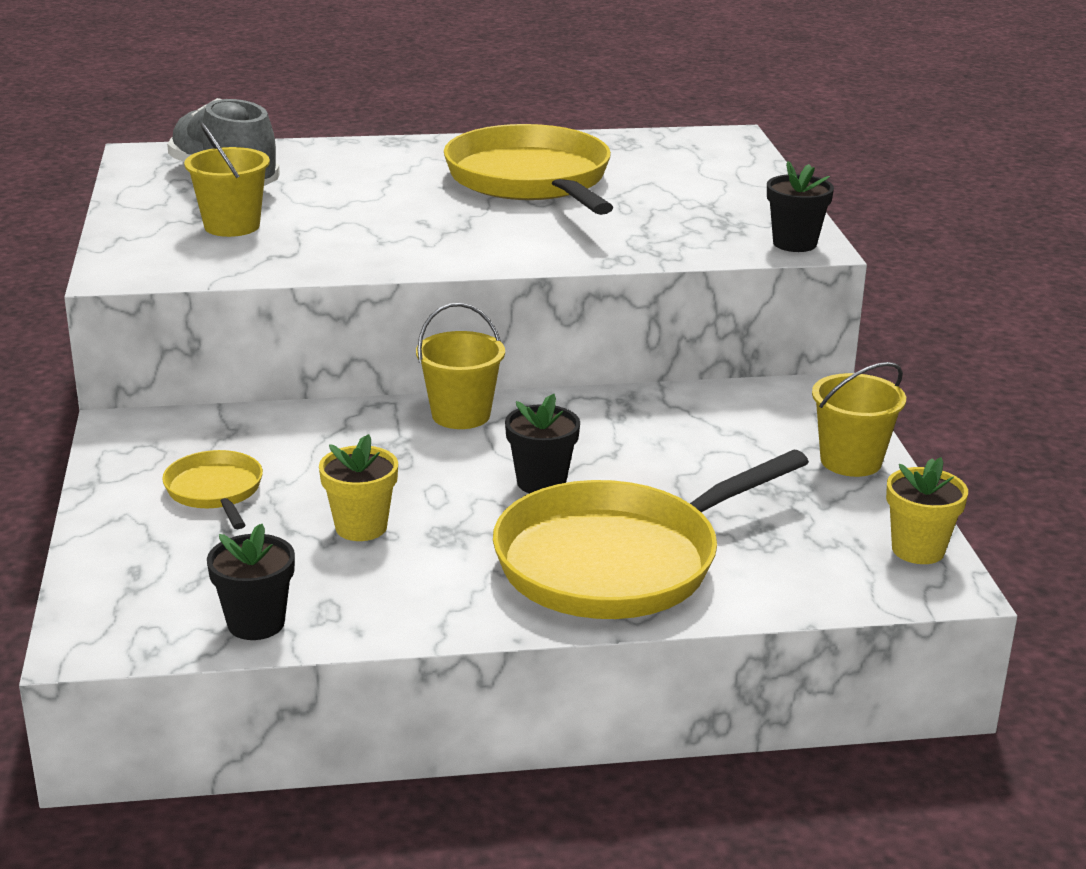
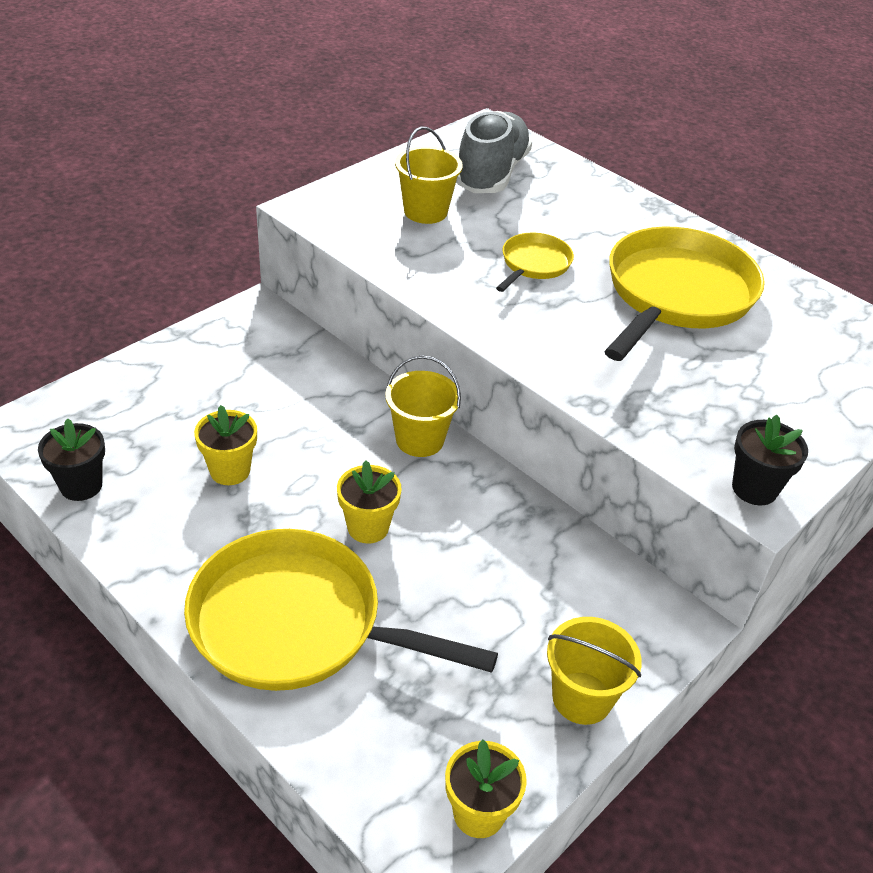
camera: 50 degrees right, 15 degrees up
(215, 491) = (216, 386): yellow pan -> yellow pan (534, 264)
(541, 482) = (368, 527): black flower pot -> yellow flower pot

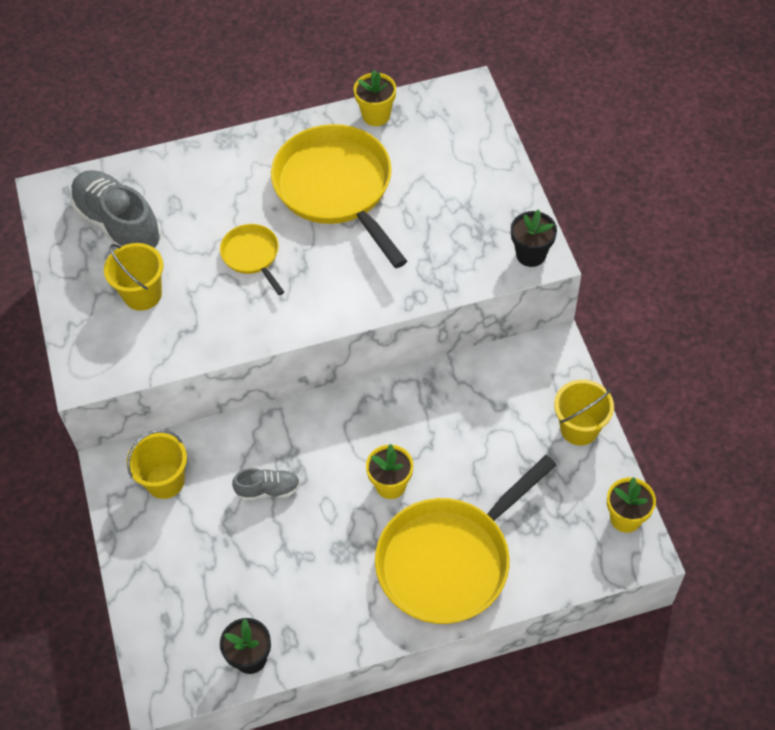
camera: 55 degrees left, 15 degrees up
(230, 471) = (290, 552): yellow flower pot -> yellow flower pot (376, 115)
(298, 426) = (268, 489): none -> grey shoe
(420, 440) = (326, 416): yellow bucket -> yellow bucket (165, 481)

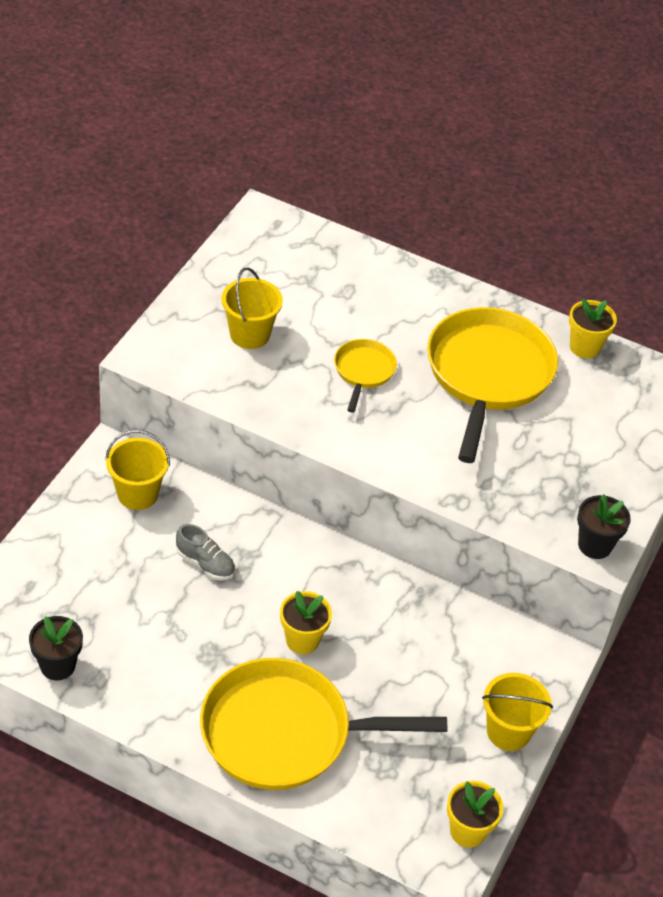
camera: 35 degrees right, 10 degrees down
(118, 224) = (288, 274): grey shoe -> none

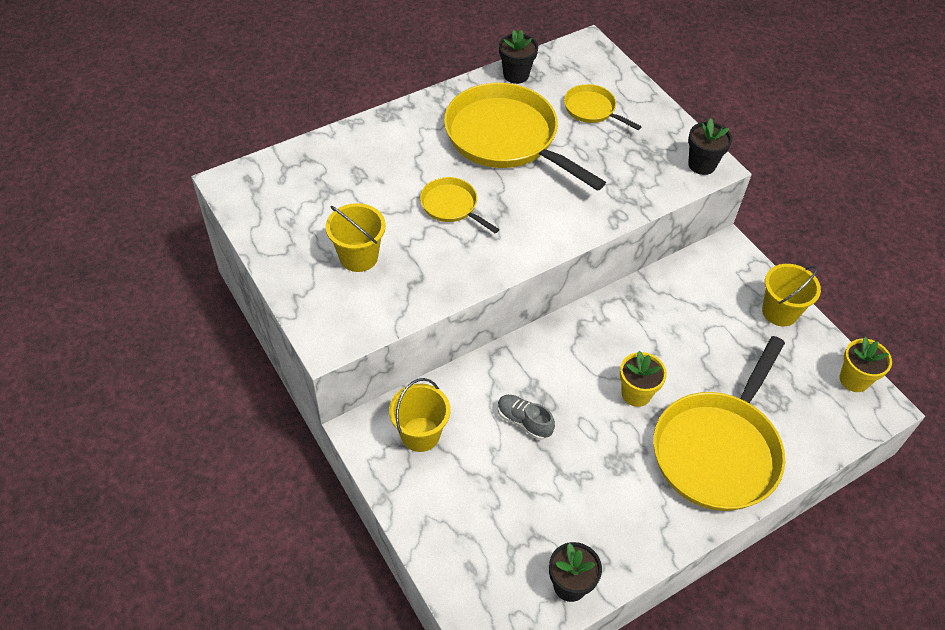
camera: 55 degrees left, 5 degrees up
(205, 563) = (524, 421): grey shoe -> grey shoe turned 120 degrees counterclockwise
(584, 347) = (516, 75): yellow flower pot -> black flower pot
(592, 426) = (592, 109): none -> yellow pan

